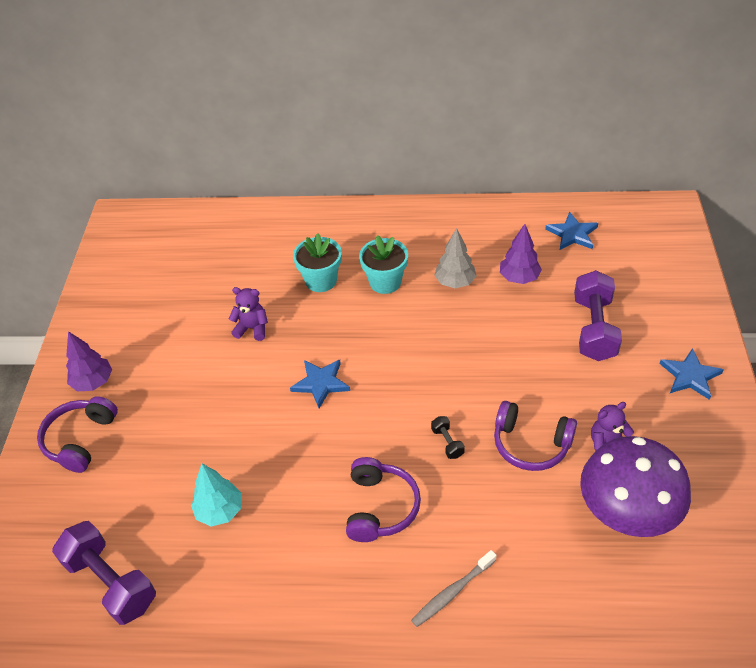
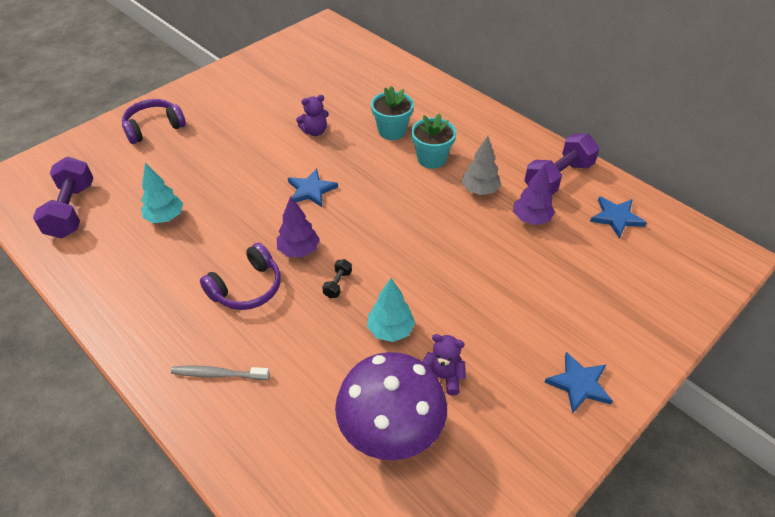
camera: 40 degrees right, 0 degrees up
(93, 382) = (198, 103): purple tree -> purple tree (299, 250)
(252, 328) = (315, 131): purple teddy bear -> purple teddy bear turned 105 degrees clockwise
(531, 444) = (390, 330): purple headphones -> turquoise tree
(594, 329) = (543, 292): purple dumbbell -> purple dumbbell (558, 178)

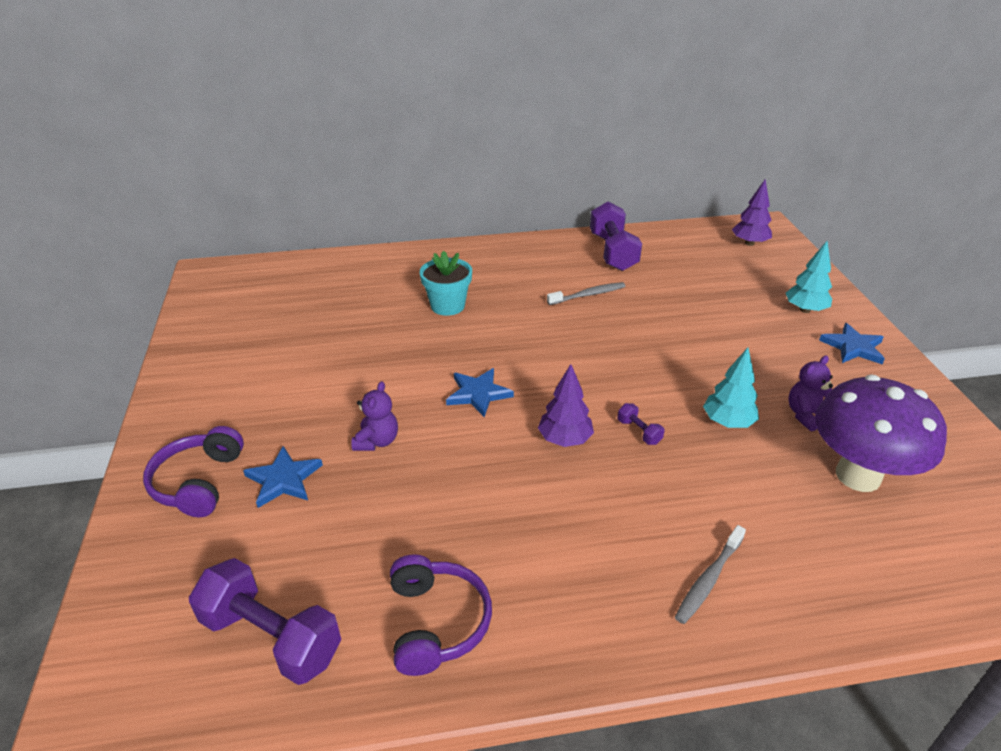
camera: 55 degrees left, 10 degrees down
(165, 217) = (397, 534): turquoise tree -> turquoise tree (805, 310)
(247, 288) = (589, 503): purple headphones -> purple headphones (436, 622)
(315, 131) = (384, 353): purple teddy bear -> purple teddy bear (377, 441)
(338, 284) = (639, 432): black dumbbell -> purple dumbbell
(431, 159) = (516, 301): turquoise flower pot -> none
(479, 190) = (588, 295): grey tree -> grey toothbrush
(531, 219) = (650, 286): purple tree -> purple tree (749, 243)
(616, 218) = (685, 249): blue star -> blue star (284, 479)

